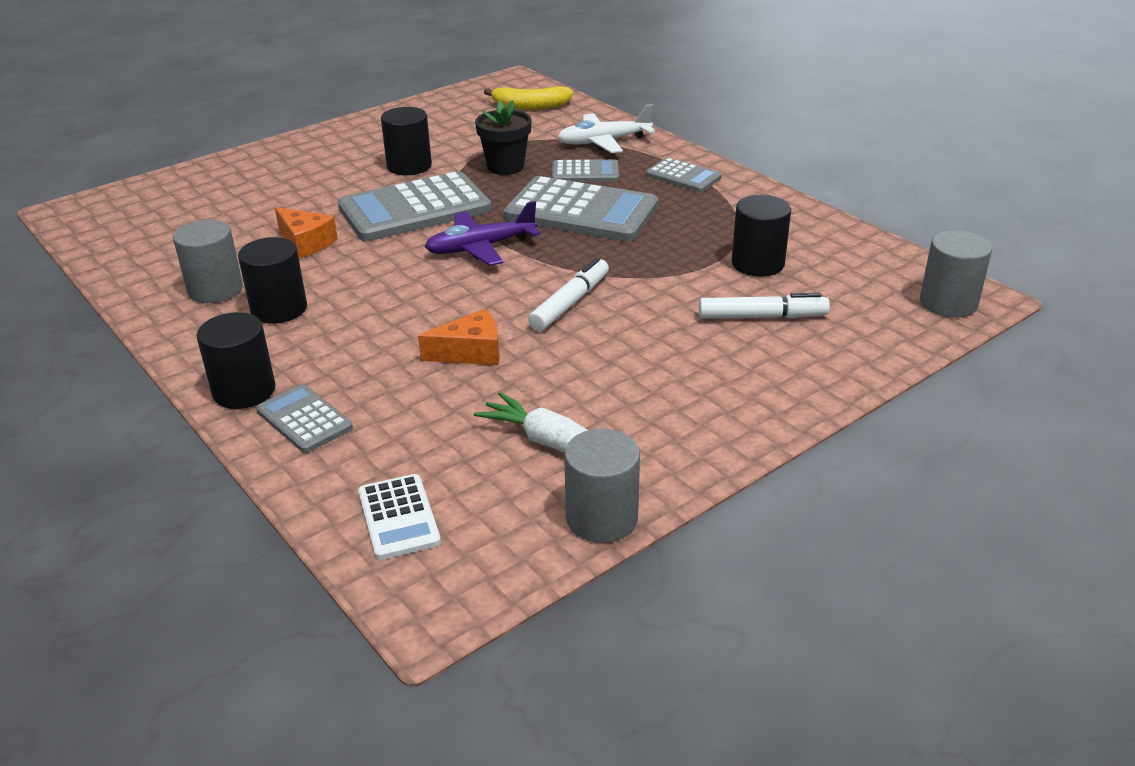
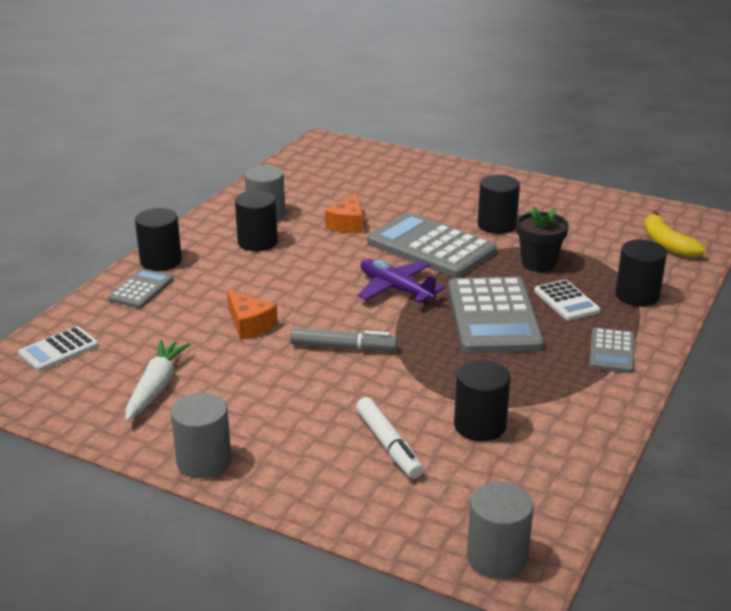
camera: 65 degrees right, 5 degrees down
(570, 303) = (343, 348): white marker -> grey marker
(585, 172) = (566, 301): grey calculator -> white calculator
(602, 518) = (84, 425): grey cylinder -> grey cylinder (204, 461)
(603, 142) = (637, 295): white plane -> black cylinder

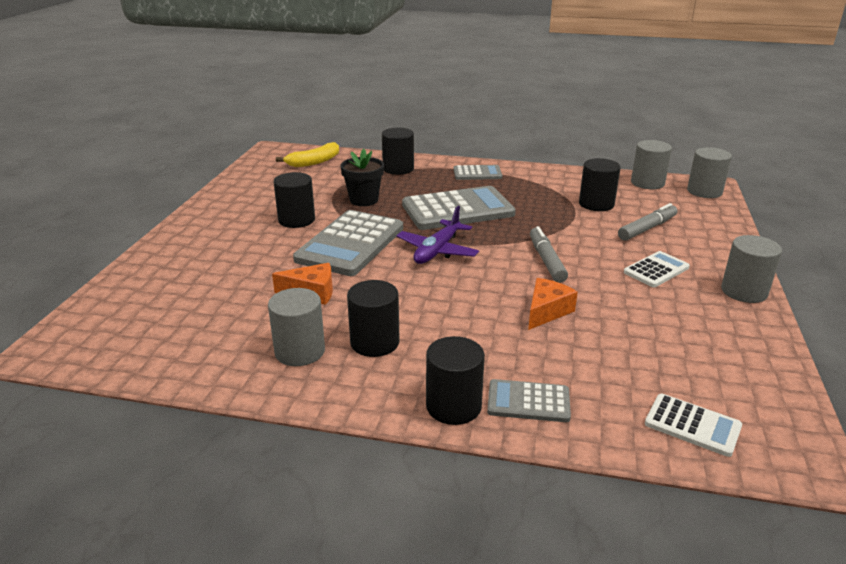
camera: 105 degrees left, 0 degrees up
(155, 387) = (686, 338): white carrot -> none
(388, 445) = (647, 229): white marker -> grey marker
(547, 503) = (647, 183): none -> grey cylinder
(566, 301) = (419, 188): white calculator -> white calculator (656, 270)

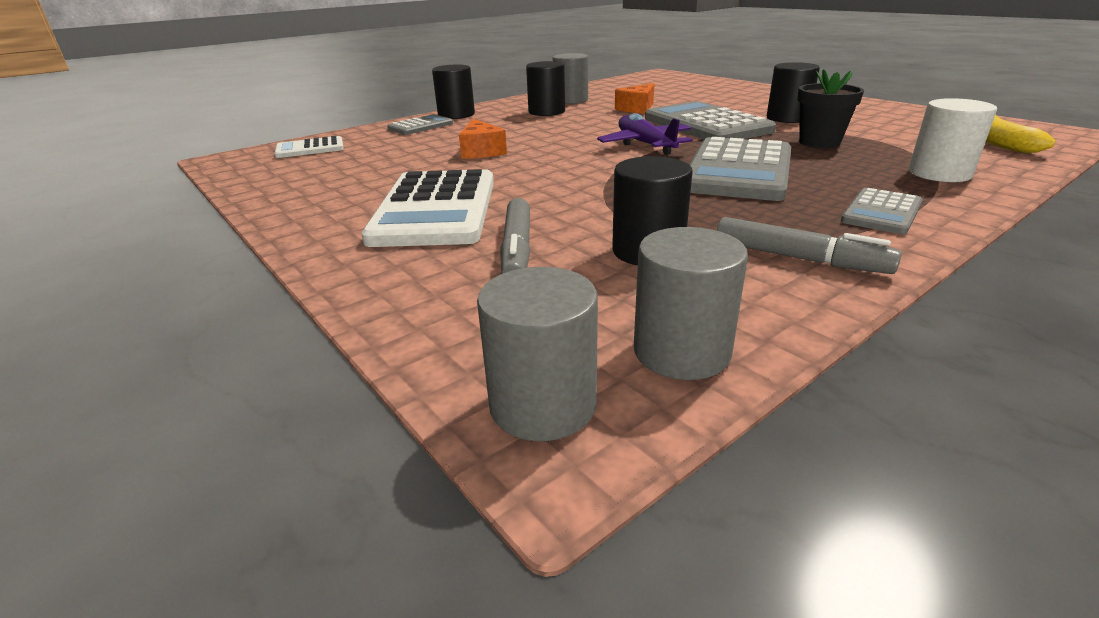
camera: 130 degrees right, 0 degrees up
(398, 169) = (939, 173): black cylinder -> white cylinder
(546, 260) = (551, 173): grey marker -> grey marker (799, 258)
(656, 270) = (435, 209): white calculator -> white calculator, size x1.95
(744, 291) = (313, 230): grey cylinder -> none

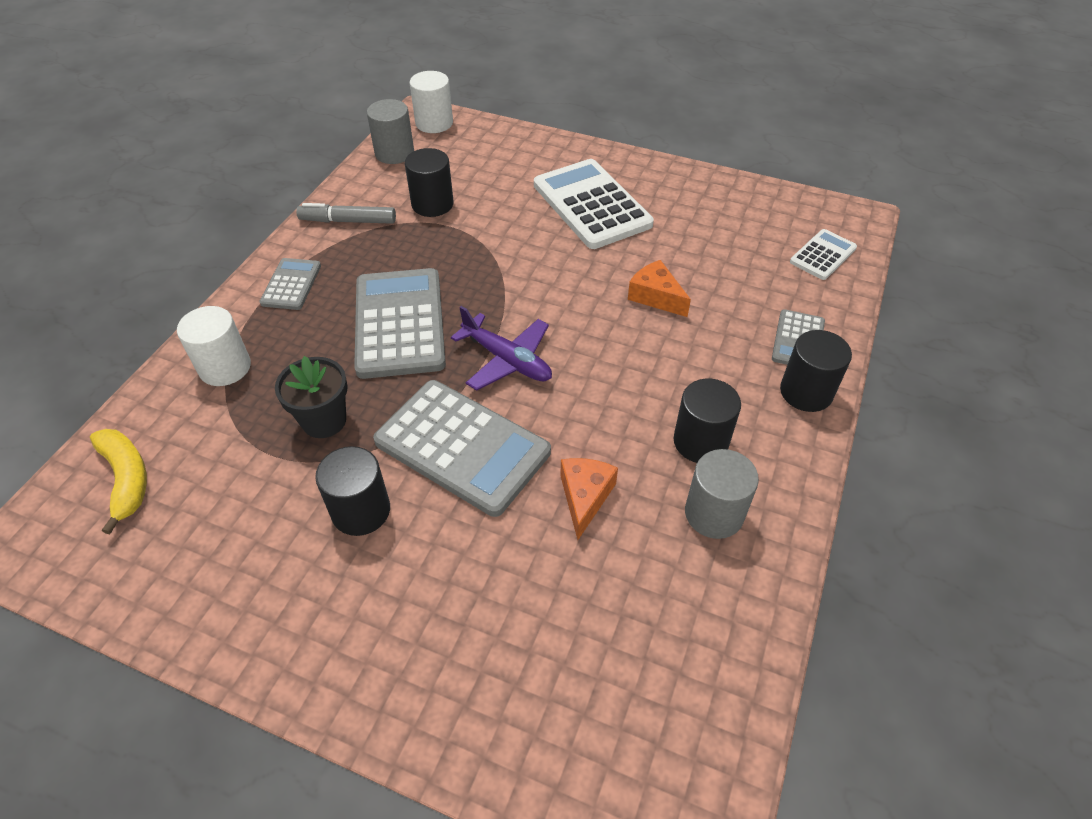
camera: 150 degrees right, 20 degrees up
(516, 250) = (505, 185): grey marker -> none
(543, 404) = (434, 123): grey cylinder -> white cylinder

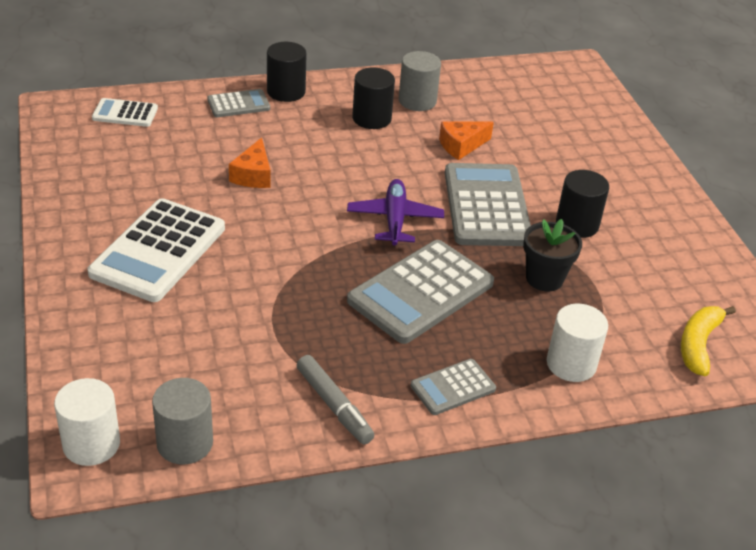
camera: 130 degrees left, 10 degrees down
(432, 204) = (251, 358): black cylinder -> none

